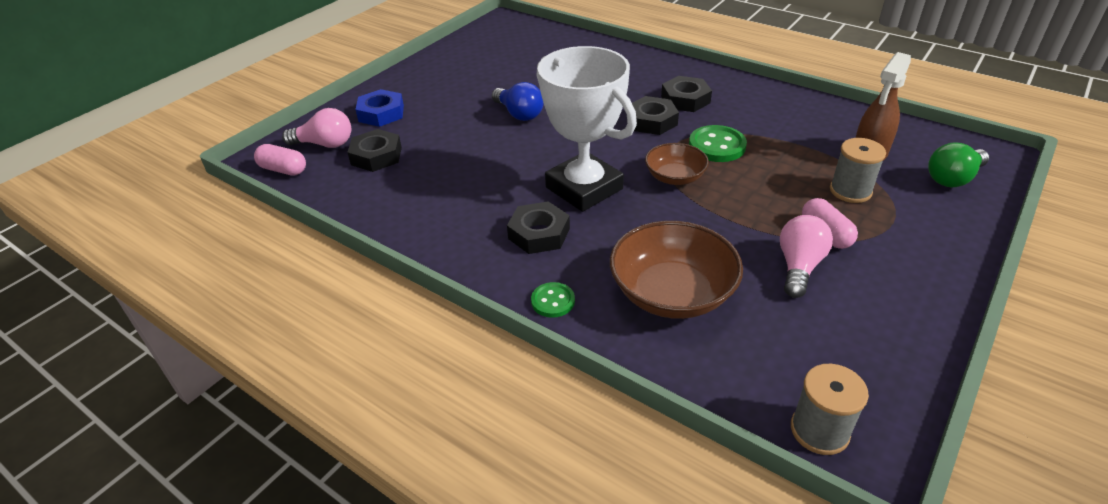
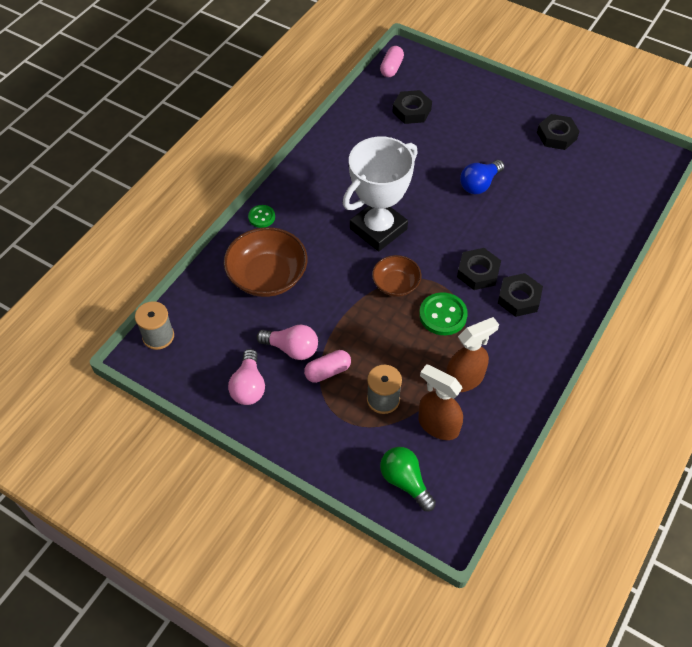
camera: 85 degrees right, 15 degrees up
(325, 144) = (424, 81): pink light bulb -> pink light bulb (248, 386)
(381, 113) = (470, 103): blue nut -> none
(539, 233) = (326, 206): black nut -> black nut (556, 135)
(801, 136) = (464, 379): none -> brown spray bottle

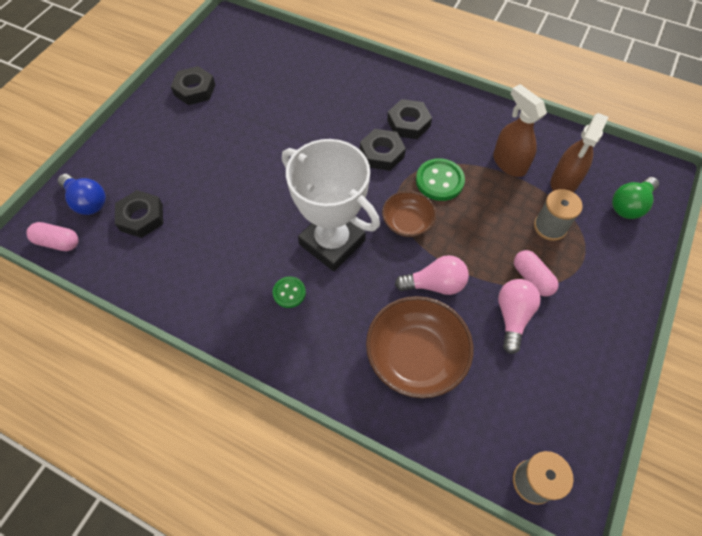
camera: 95 degrees left, 5 degrees up
(248, 386) = (573, 357): pink light bulb -> pink light bulb (435, 284)
(261, 217) = (321, 375): green button -> green button (289, 293)
(479, 184) = (263, 152): blue light bulb -> blue light bulb (87, 201)

